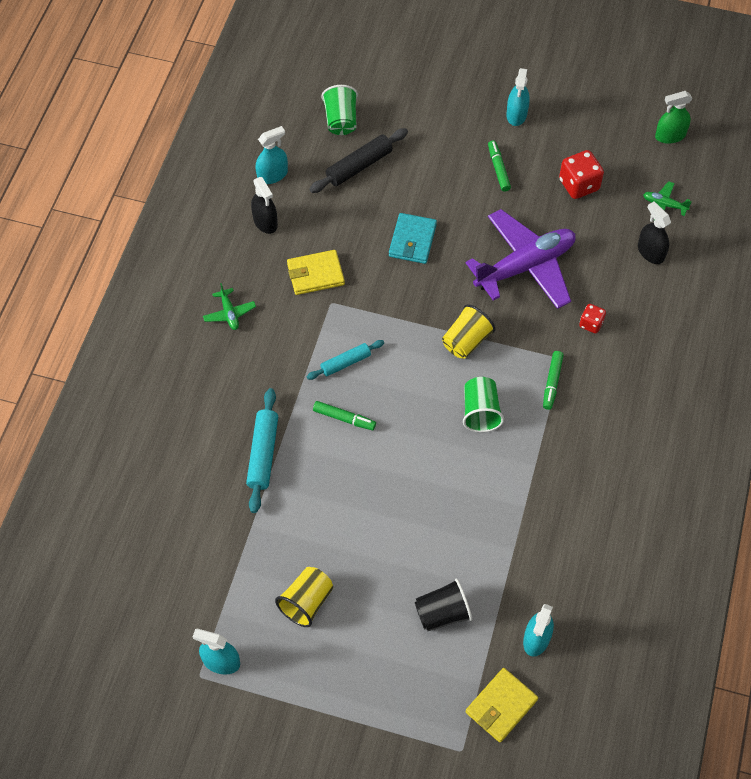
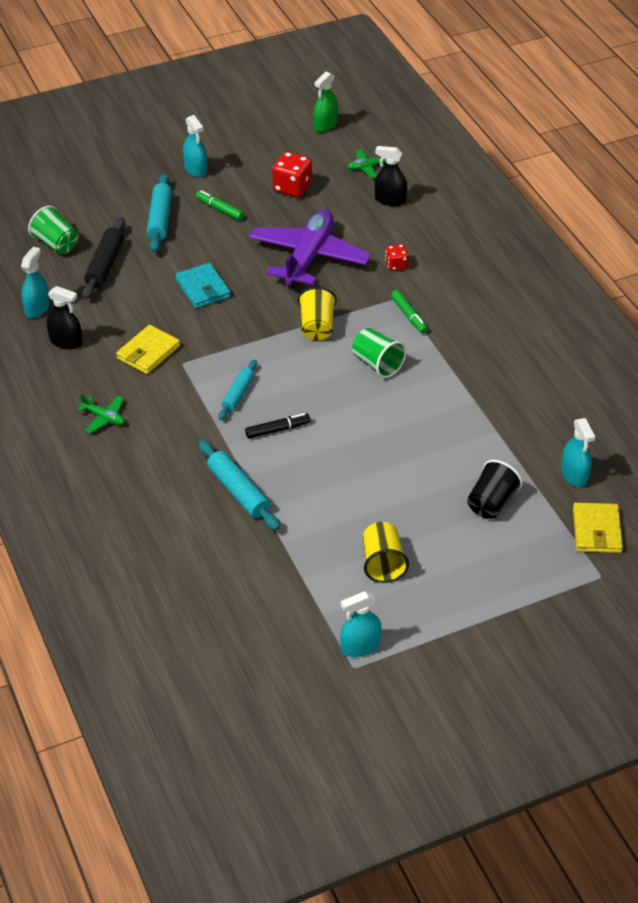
camera: 40 degrees left, 15 degrees down
(344, 418) = (277, 430): green marker -> black marker
(441, 148) = (160, 219): none -> turquoise rolling pin

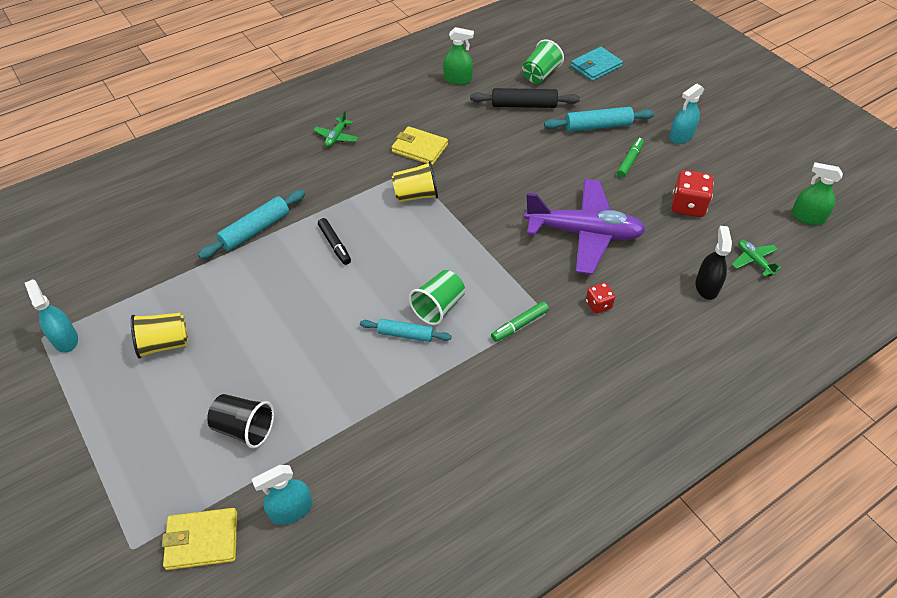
camera: 80 degrees right, 5 degrees up
(37, 308) = (457, 79): turquoise spray bottle -> green spray bottle
(66, 342) = (422, 101): black spray bottle -> none
(203, 288) = (512, 168): turquoise wallet -> turquoise wallet (596, 66)
(238, 394) = (377, 212): turquoise rolling pin -> turquoise rolling pin (405, 334)
(317, 327) = (481, 253): yellow cup -> yellow cup (416, 195)

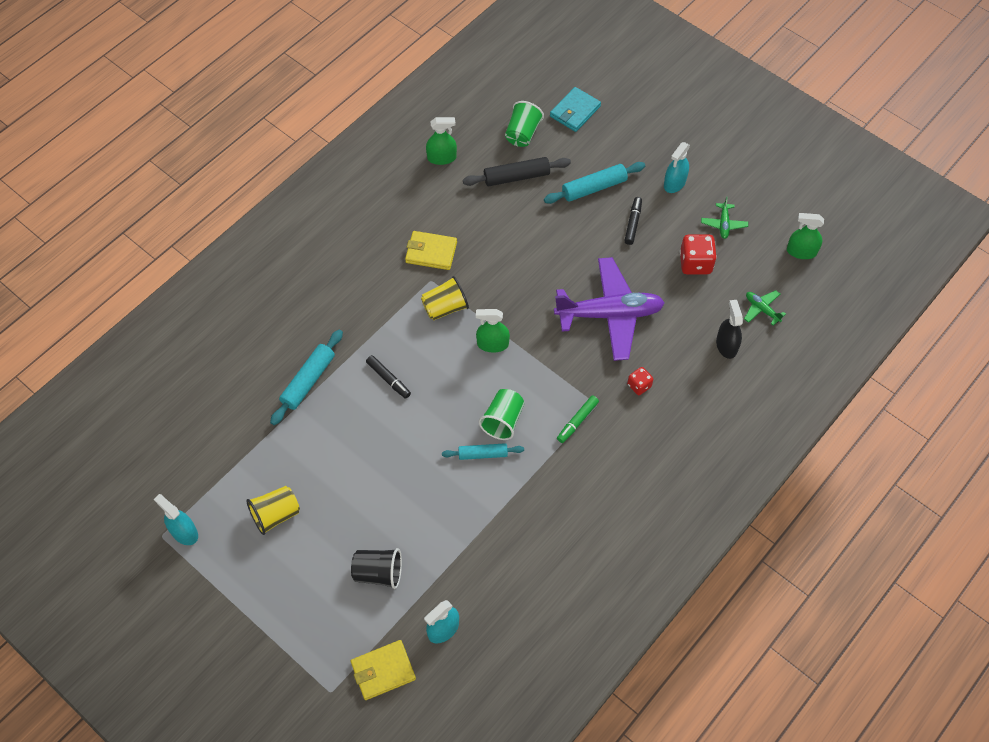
camera: 15 degrees left, 10 degrees up
(336, 137) = (345, 256): green plane -> green plane (723, 224)
(452, 235) = (492, 344): none -> green spray bottle
(629, 161) = (633, 223): green marker -> black marker

